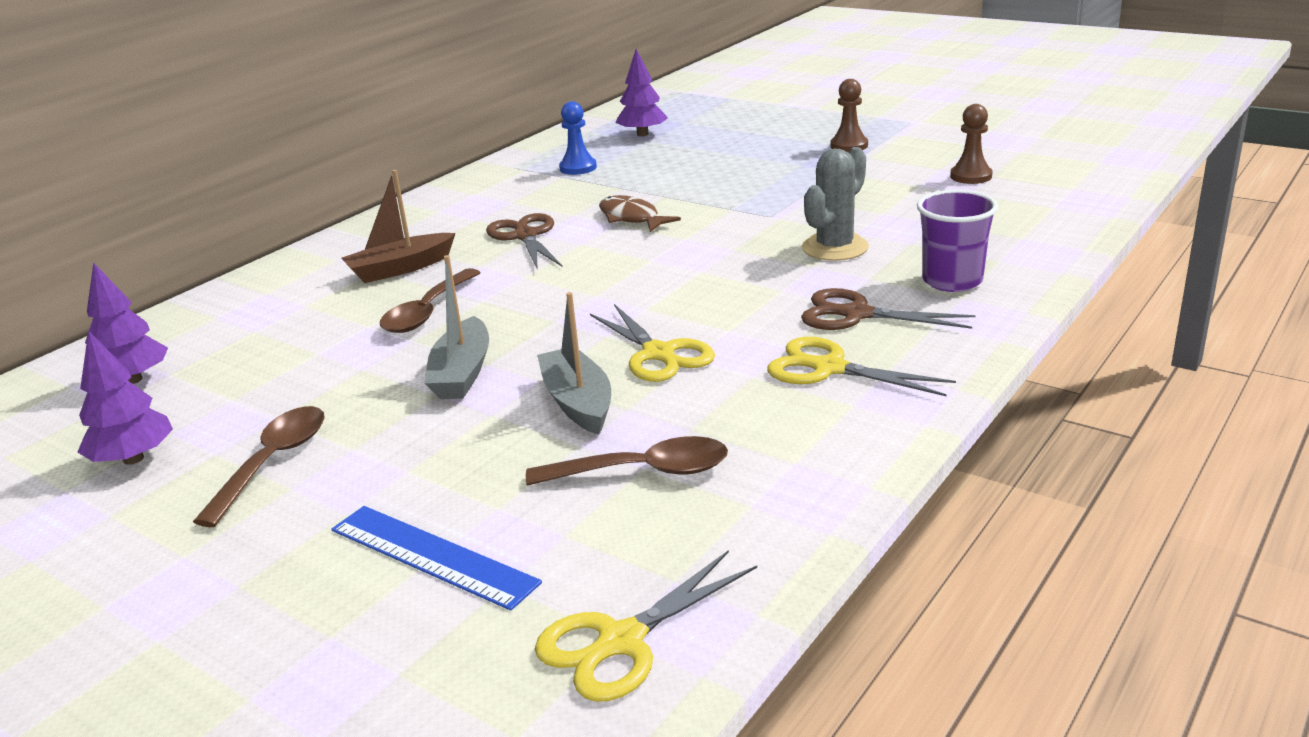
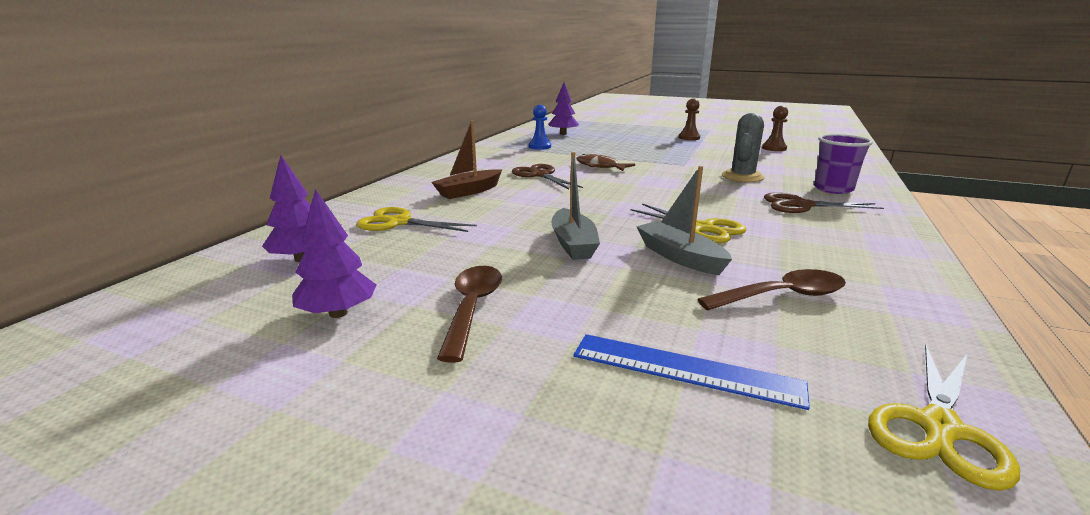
camera: 15 degrees left, 5 degrees down
(427, 312) = (511, 212): brown spoon -> none
(829, 368) = (824, 231): yellow scissors -> yellow scissors (399, 222)

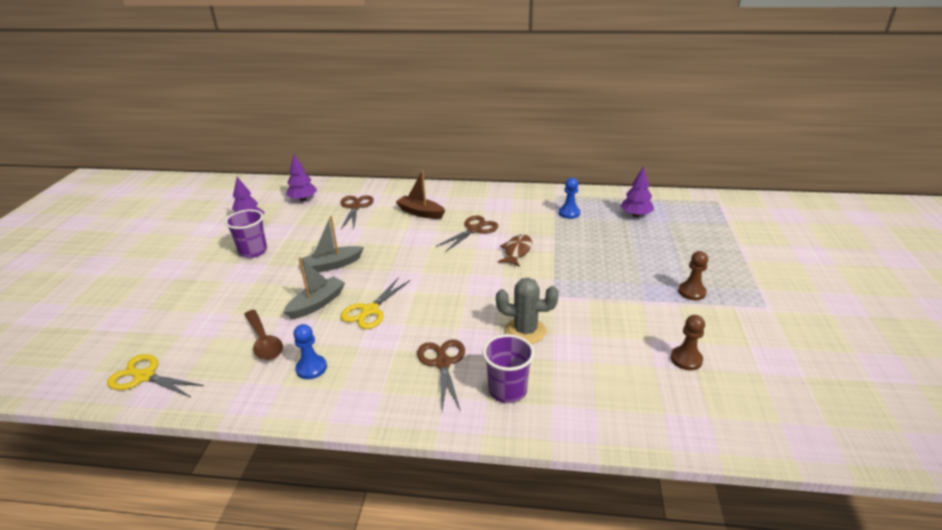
camera: 75 degrees right, 10 degrees up
(399, 222) = (355, 207): yellow scissors -> brown scissors
(472, 308) = (253, 251): brown spoon -> purple cup
(685, 369) = (196, 311): blue ruler -> none
(836, 264) = (311, 368): none -> blue pawn

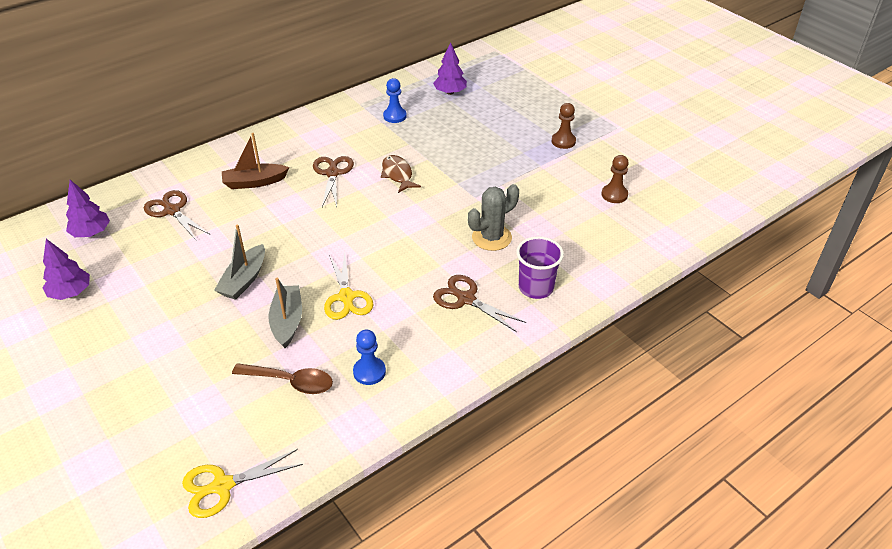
camera: 45 degrees left, 10 degrees up
(253, 251) = (130, 316): purple cup -> none

